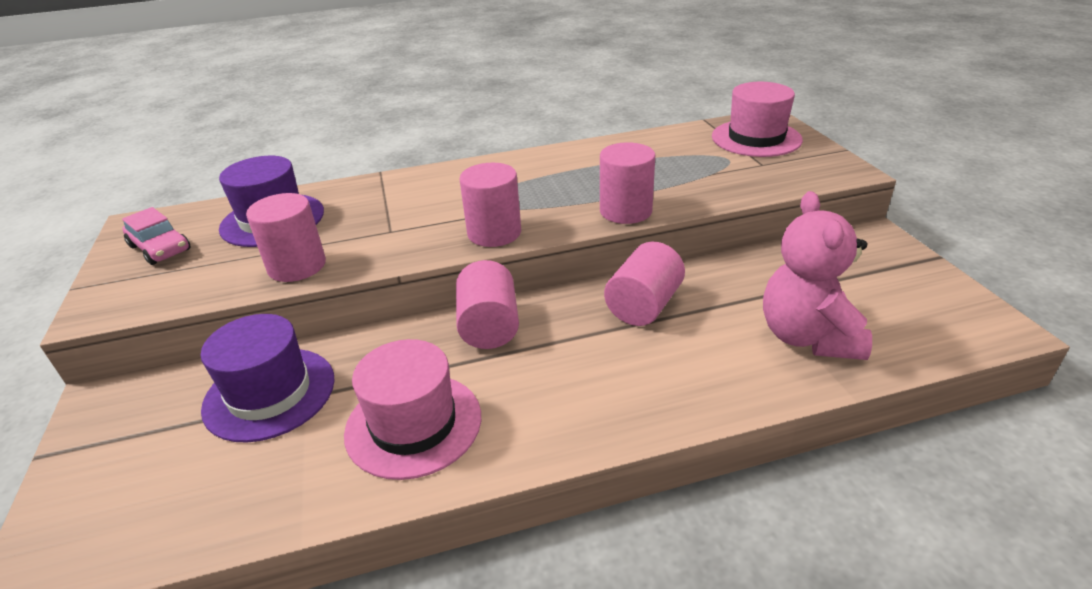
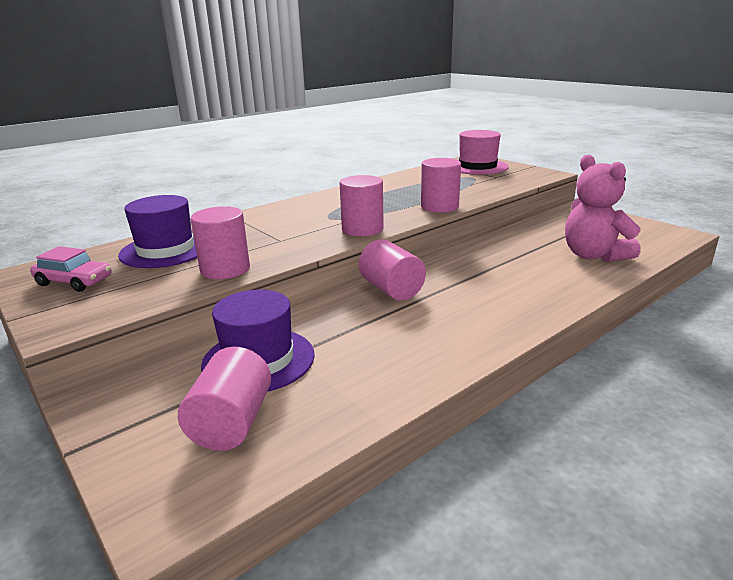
camera: 25 degrees left, 10 degrees down
(413, 424) = (397, 348): pink hat -> none
(643, 306) = (483, 260): pink cylinder -> pink cylinder (231, 423)

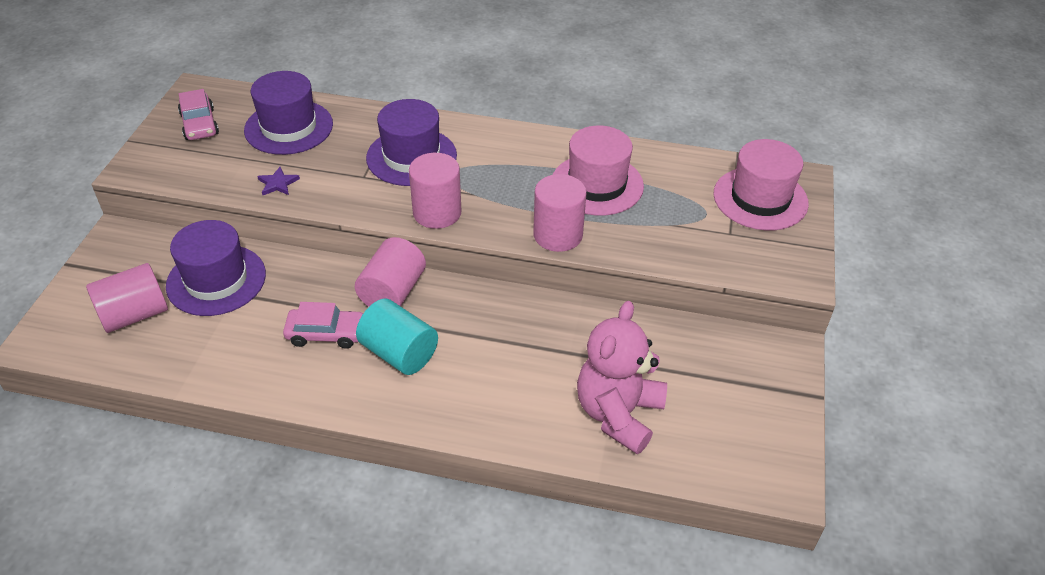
camera: 50 degrees right, 20 degrees up
(225, 269) = (278, 183): pink cylinder -> purple star
(289, 223) = (411, 157): none -> purple hat
(402, 327) = (326, 334): none -> pink car
(409, 189) = (597, 184): none -> pink hat
(461, 304) = (399, 353): none -> turquoise cylinder

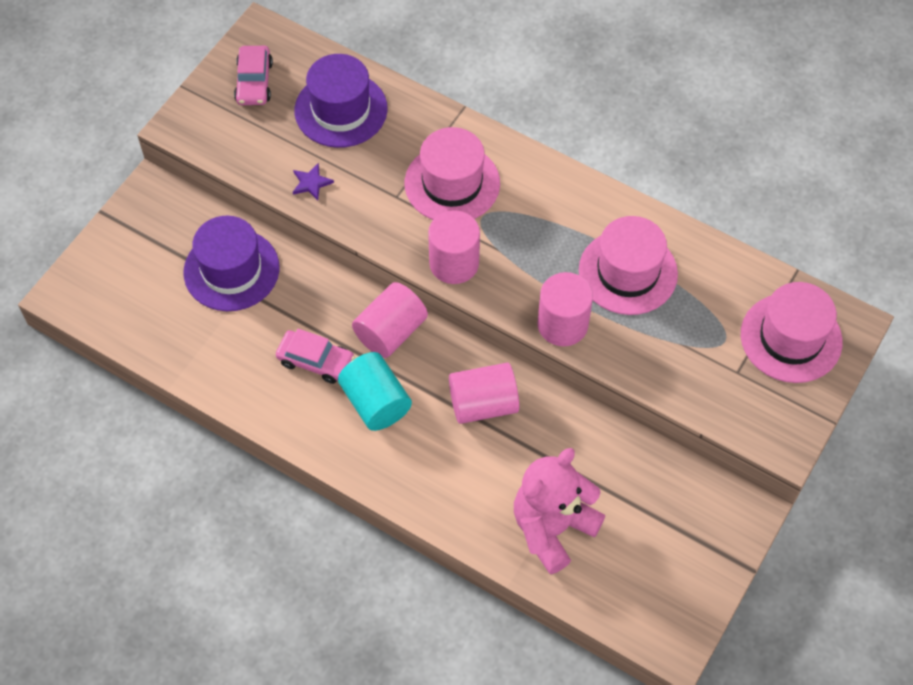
camera: 20 degrees right, 15 degrees up
(135, 314) = (151, 289): pink cylinder -> pink cylinder (483, 404)
(411, 157) = (452, 183): purple hat -> pink hat

